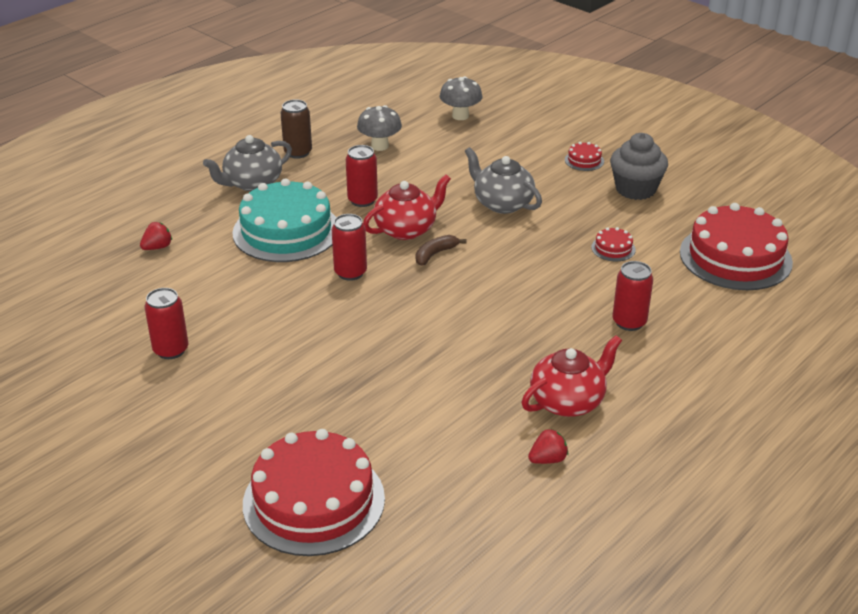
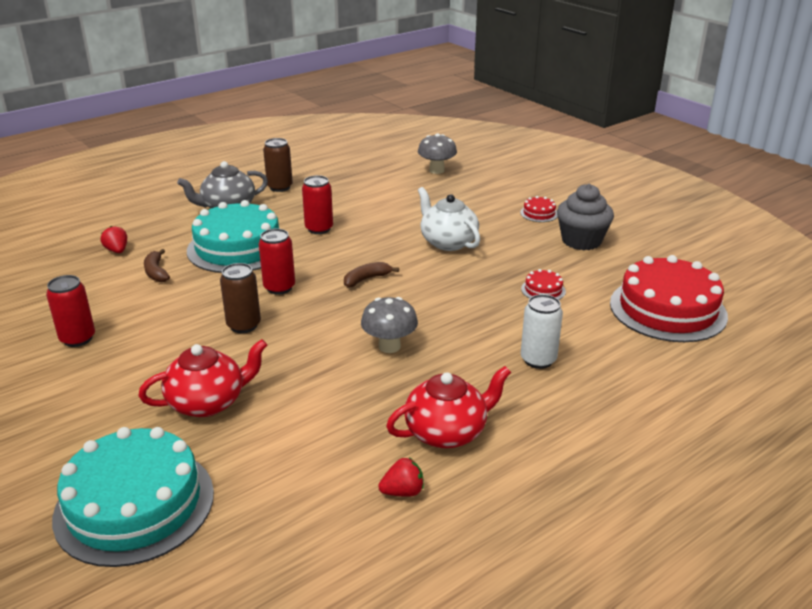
camera: 10 degrees right, 5 degrees down
(157, 247) = (117, 251): red strawberry -> red strawberry turned 90 degrees counterclockwise
(213, 268) = (156, 272): none -> brown banana
(313, 501) = (134, 504): red cake -> turquoise cake
(333, 318) = (244, 325): none -> brown can
(380, 146) = (354, 188): grey mushroom -> grey mushroom (389, 346)
(406, 229) = (348, 256): red teapot -> red teapot (208, 402)
(502, 203) = (447, 242): grey teapot -> white teapot
(629, 322) = (538, 360): red can -> white can

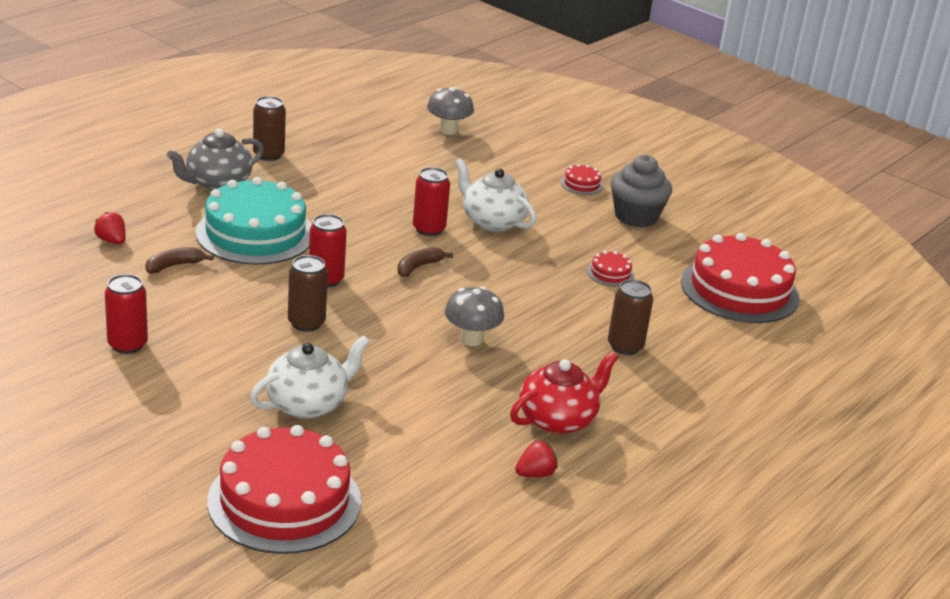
camera: 15 degrees left, 0 degrees up
(134, 504) = (284, 501): turquoise cake -> red cake
(156, 272) = (174, 266): brown banana -> brown banana turned 90 degrees clockwise
(208, 402) = (308, 404): red teapot -> white teapot
(319, 229) = (339, 208): red can -> red can (429, 229)
(538, 360) = (625, 346): white can -> brown can

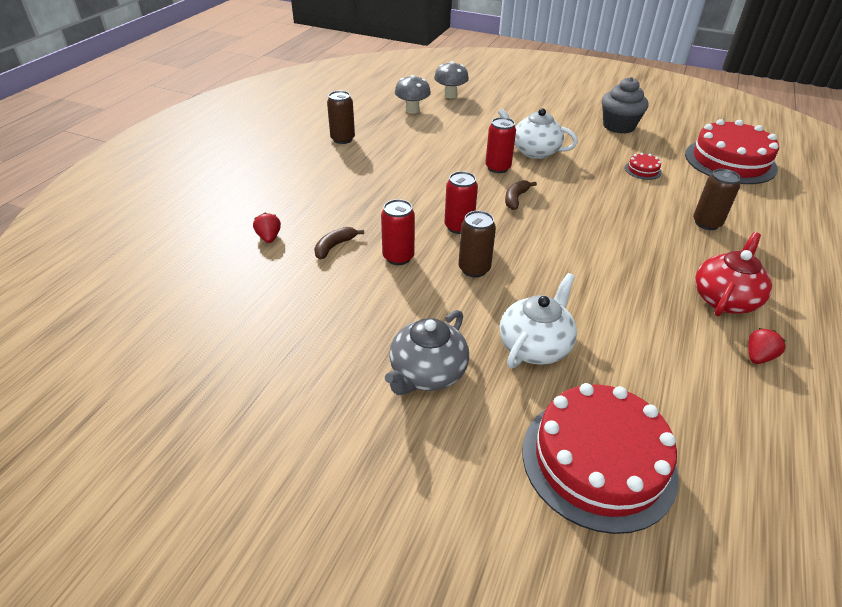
camera: 15 degrees left, 10 degrees up
(112, 241) = (269, 237): red strawberry -> red strawberry turned 45 degrees clockwise
(127, 345) = (345, 333): red can -> red can (398, 257)
(217, 183) = (320, 169): grey teapot -> grey teapot (427, 373)
(255, 233) = (378, 202): turquoise cake -> none
(471, 339) = (603, 247): grey mushroom -> grey mushroom (412, 110)
(581, 184) = (565, 112): red cake -> none

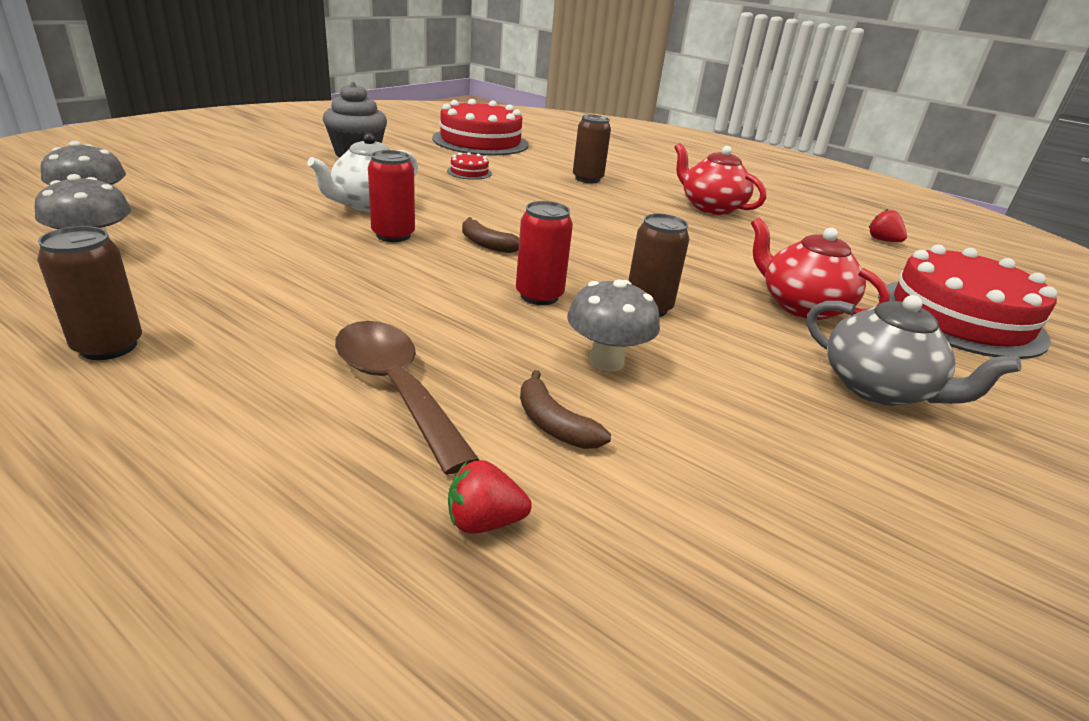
camera: 80 degrees left, 10 degrees down
(344, 202) = (395, 388): none -> brown spoon
(398, 257) = (606, 361): red can -> grey mushroom
(535, 346) = (801, 306): white teapot -> red teapot
(758, 356) = (789, 219): red strawberry -> red strawberry (883, 240)

